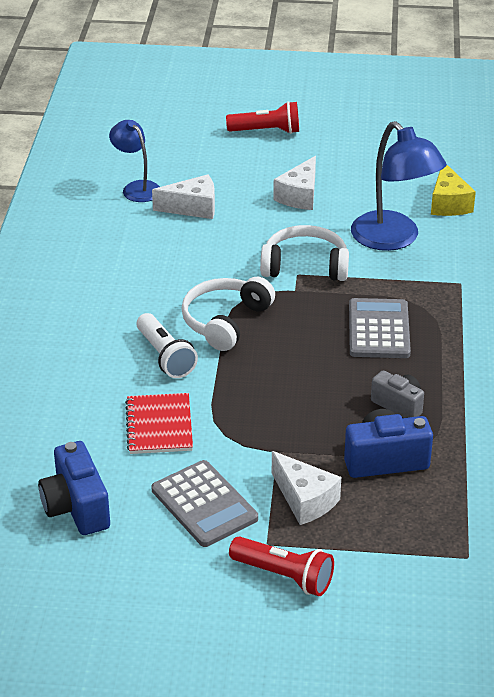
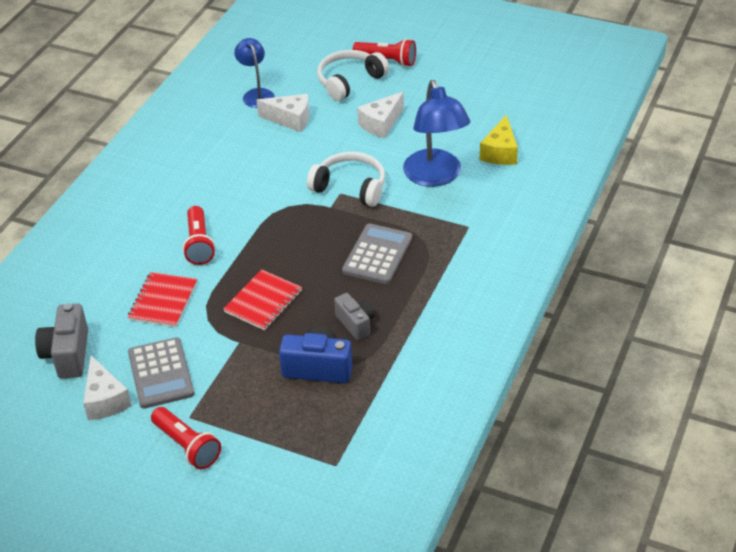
camera: 20 degrees right, 5 degrees up
(76, 507) = (67, 354): blue camera -> grey camera
(165, 356) = (199, 244): white flashlight -> red flashlight
(225, 321) = (261, 223): white headphones -> white headphones (349, 81)
(278, 403) = (263, 301): none -> red notebook
(304, 500) = (237, 387): white cheese -> white cheese (105, 400)

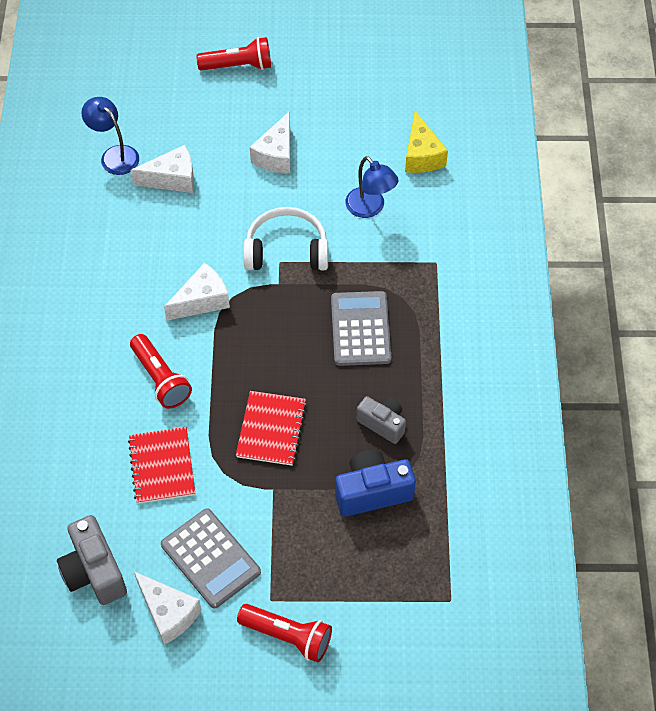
camera: 25 degrees left, 15 degrees up
(263, 202) = (202, 301): none -> white cheese
(349, 81) = (211, 106): white headphones -> none
(435, 177) = (370, 208): blue lamp -> blue lamp, size x0.59

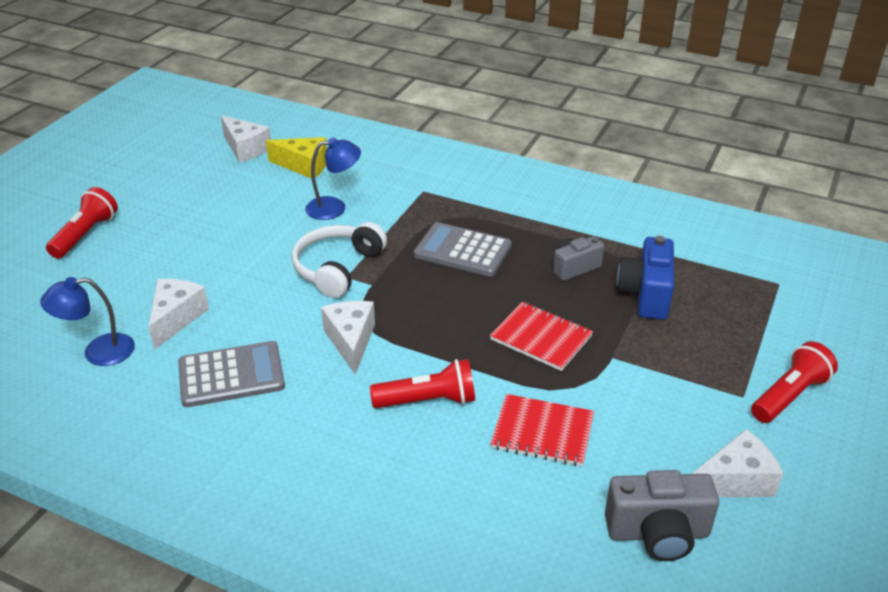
camera: 65 degrees left, 20 degrees down
(210, 558) = (677, 426): grey calculator -> grey calculator (231, 375)
(276, 155) = (219, 242): white cheese -> white cheese (245, 149)

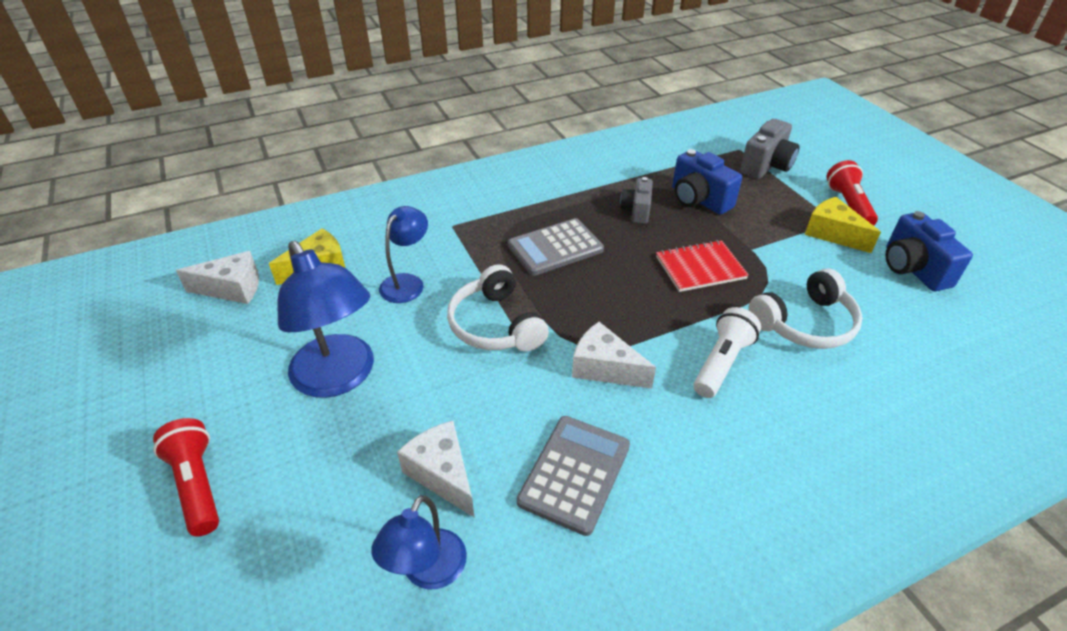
camera: 50 degrees left, 5 degrees up
(214, 233) = (339, 378): none -> blue lamp
(428, 401) = (721, 363): red flashlight -> white flashlight
(542, 432) = (805, 323): red notebook -> white headphones
(657, 533) = (943, 327): grey camera -> grey camera (766, 166)
(717, 401) = (832, 233): none -> yellow cheese
(735, 481) = (912, 269): white cheese -> blue camera

